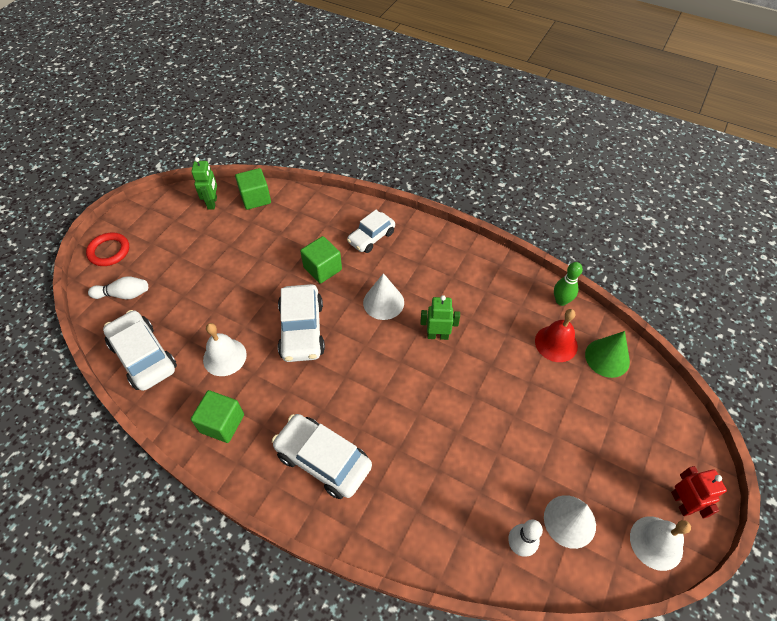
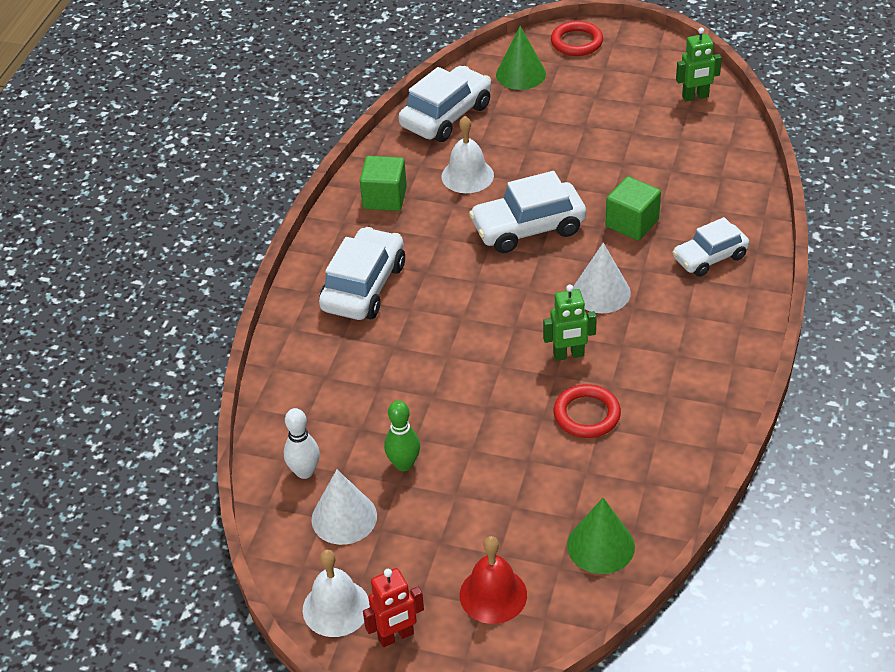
camera: 80 degrees right, 10 degrees down
(124, 294) = (520, 74): white bowling pin -> green cone
(255, 198) = (724, 131): green cube -> none
(371, 237) = (709, 257): white car -> white car turned 60 degrees counterclockwise
(437, 335) = (568, 355): green robot -> green robot turned 90 degrees clockwise
(494, 338) = (586, 415): none -> red ring
(556, 343) = (604, 484): red bell -> red bell (493, 595)
(561, 301) = (685, 483): green bowling pin -> green bowling pin (404, 464)

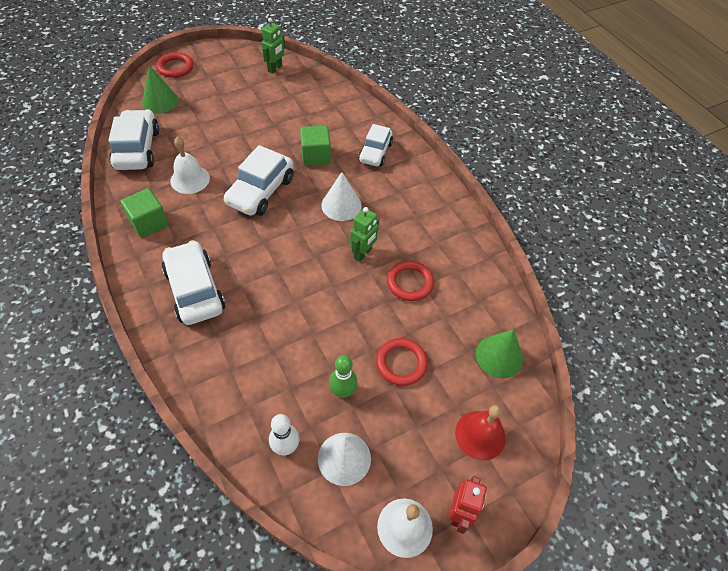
camera: 50 degrees left, 10 degrees up
(488, 480) = (401, 363): none -> red ring

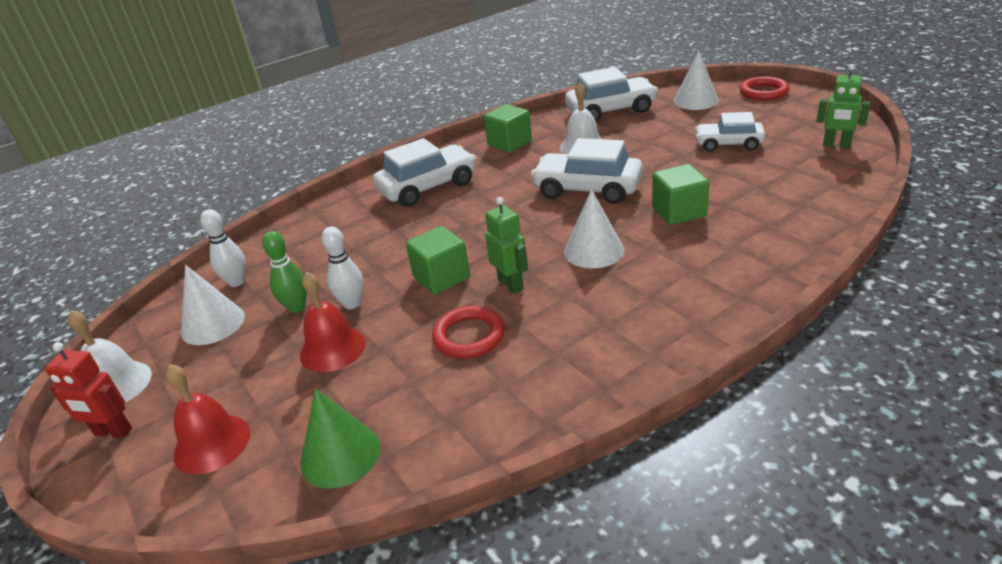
camera: 90 degrees right, 20 degrees down
(160, 101) = (695, 100): green cone -> white cone
(339, 292) = (441, 277): none -> green cube
(351, 351) = (352, 303): none -> white bowling pin
(363, 253) = (511, 285): green robot -> green robot turned 150 degrees counterclockwise
(375, 152) = (725, 259): white car -> white car (728, 144)
(401, 363) = (332, 348): red ring -> red bell

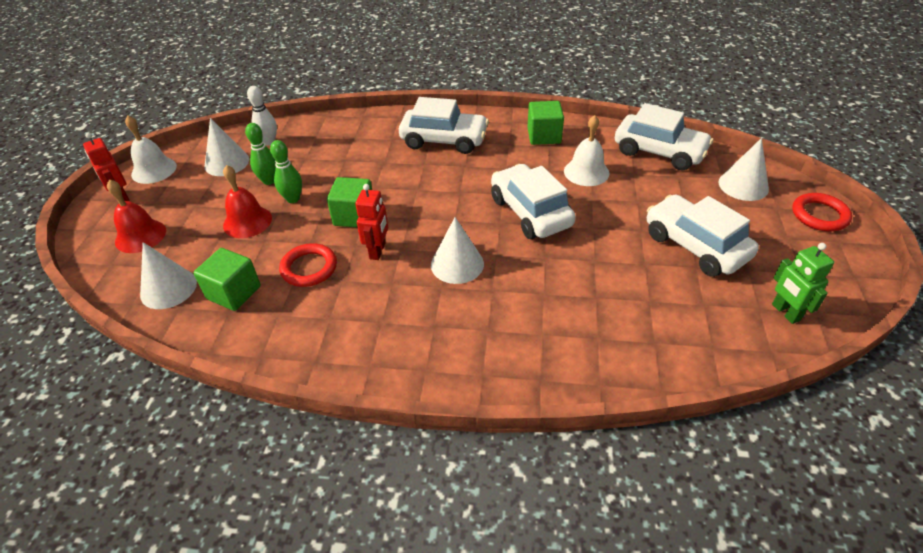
camera: 40 degrees right, 10 degrees up
(340, 455) = (168, 288): green cone -> white cone
(352, 303) = (293, 199): white bowling pin -> green bowling pin
(511, 285) = (378, 251): green robot -> red robot
(679, 212) = (556, 277): green cube -> green cube (234, 292)
(728, 144) = (695, 246): white car -> white car, size x1.52

